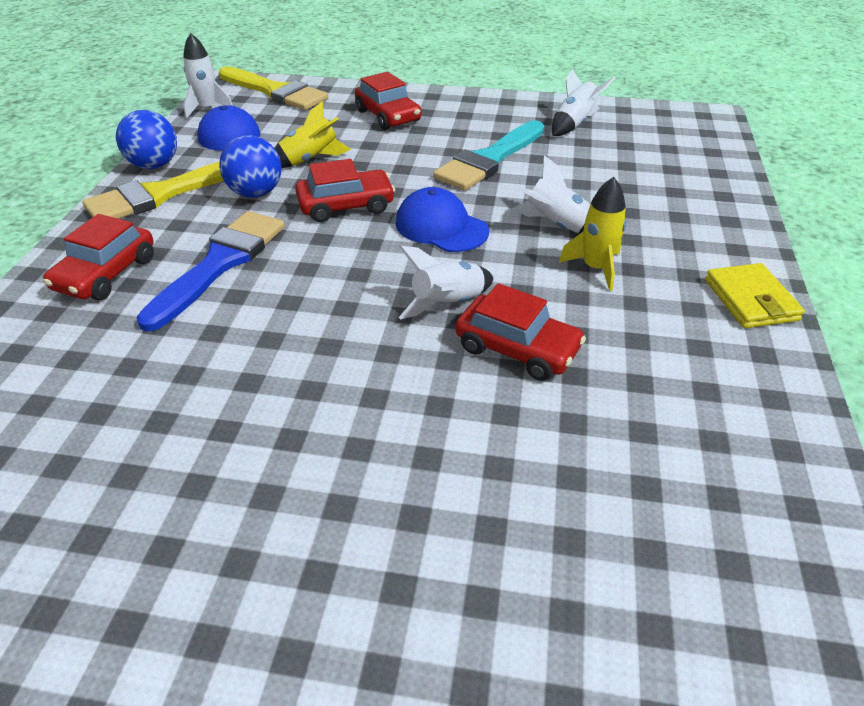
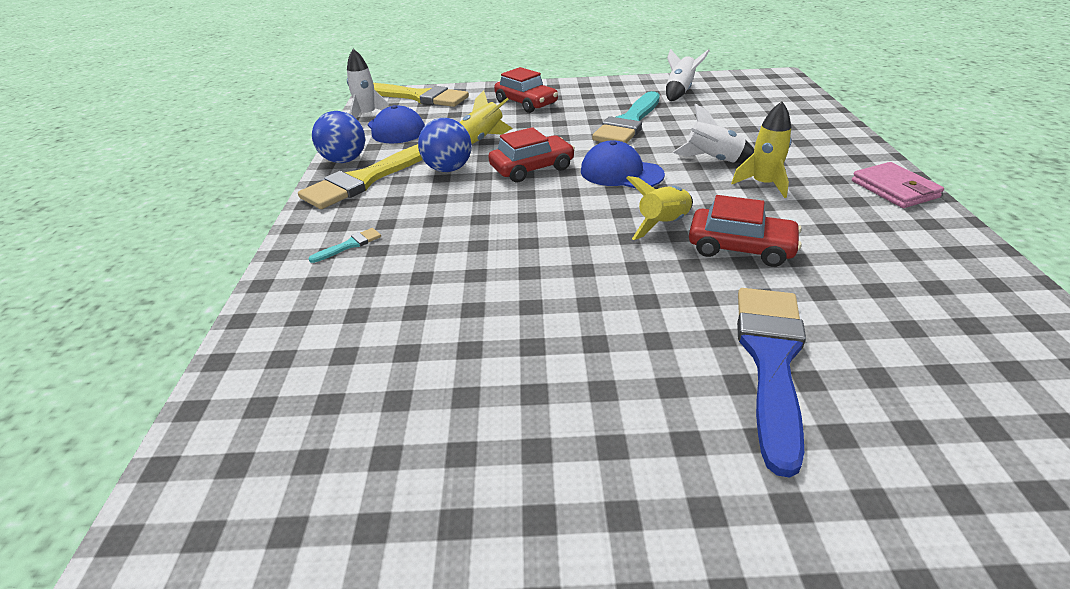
camera: 10 degrees left, 5 degrees down
(106, 274) = (350, 245): red car -> turquoise brush
(220, 263) = (449, 223): blue brush -> blue brush (771, 360)
(448, 304) = (663, 225): white rocket -> yellow rocket
(750, 300) = (894, 189): yellow wallet -> pink wallet

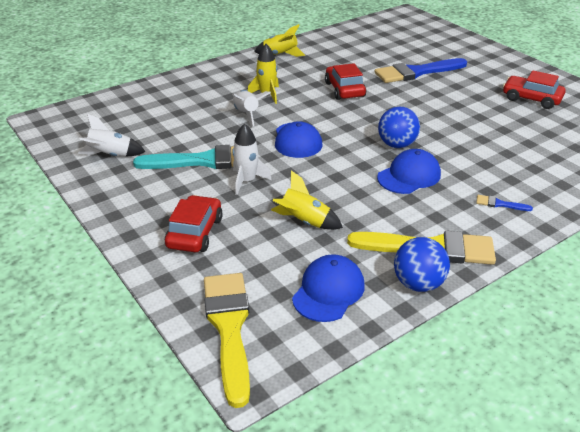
camera: 125 degrees left, 0 degrees up
(350, 245) = (499, 204): turquoise brush -> blue brush
(367, 115) = (315, 340): white rocket -> white rocket (247, 181)
(448, 169) = (368, 214): blue ball -> blue ball (397, 145)
(472, 212) = (409, 176): none -> blue cap
(532, 168) = (327, 176): red car -> red car (531, 99)
(663, 225) = (346, 112): yellow rocket -> yellow rocket (280, 55)
(894, 189) = (238, 63): pink wallet -> none

